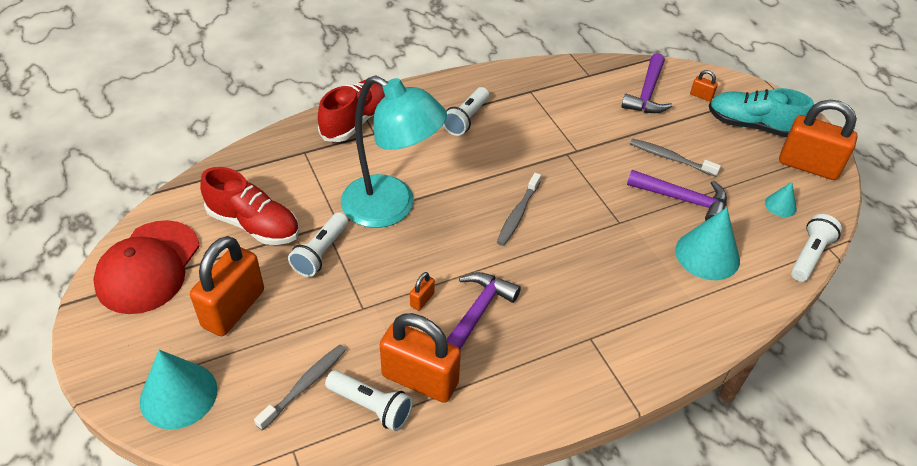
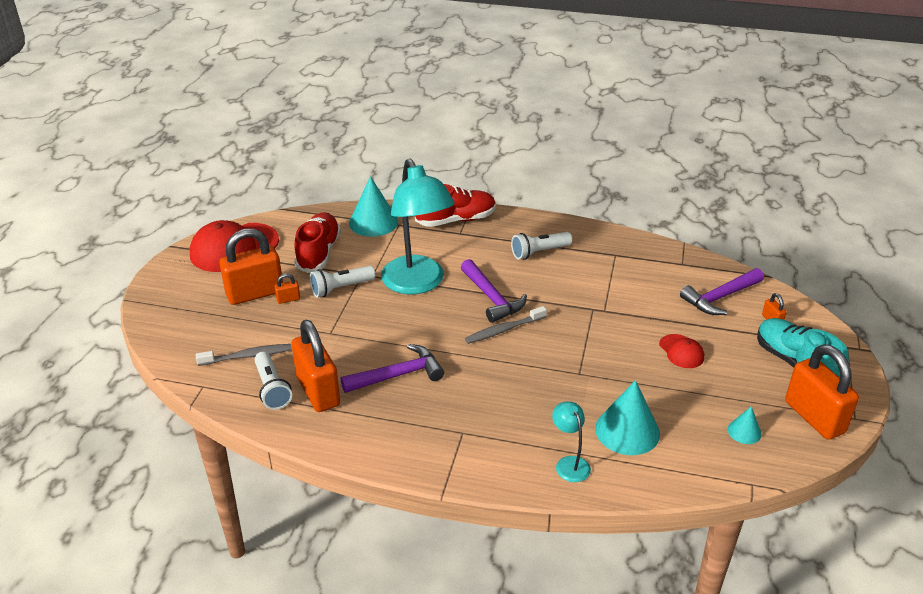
camera: 40 degrees right, 10 degrees down
(178, 395) = (176, 323): turquoise cone -> turquoise cone (373, 222)
(254, 225) = (318, 253): red shoe -> red shoe turned 150 degrees counterclockwise
(422, 300) = (373, 347): orange padlock -> orange padlock (288, 299)
(670, 158) = (681, 351): grey toothbrush -> red cap
(683, 200) = (655, 384): purple hammer -> purple hammer (492, 298)
(699, 312) = (569, 463): none -> turquoise lamp
(809, 255) = (724, 479): white flashlight -> none

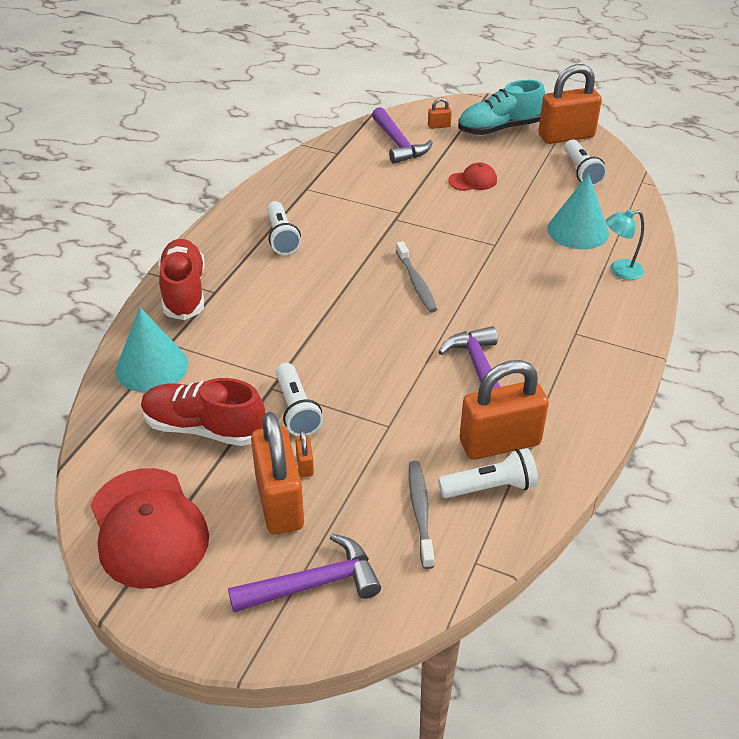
camera: 80 degrees left, 5 degrees up
(417, 284) = (310, 339): turquoise lamp -> none
(492, 298) = (357, 284): purple hammer -> purple hammer (313, 584)
(744, 431) = (581, 172): turquoise cone -> white flashlight

